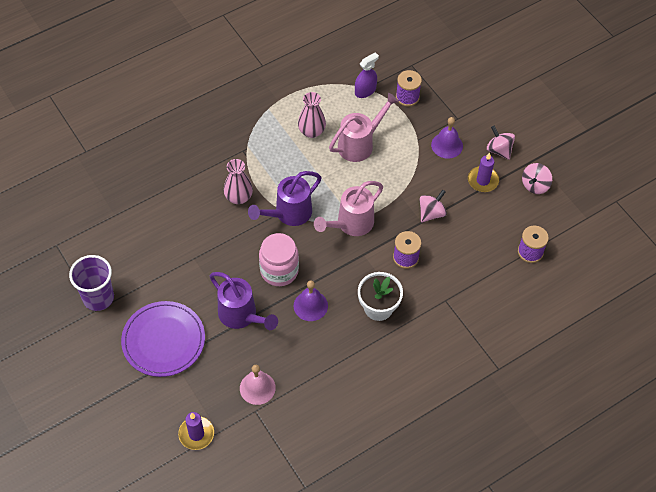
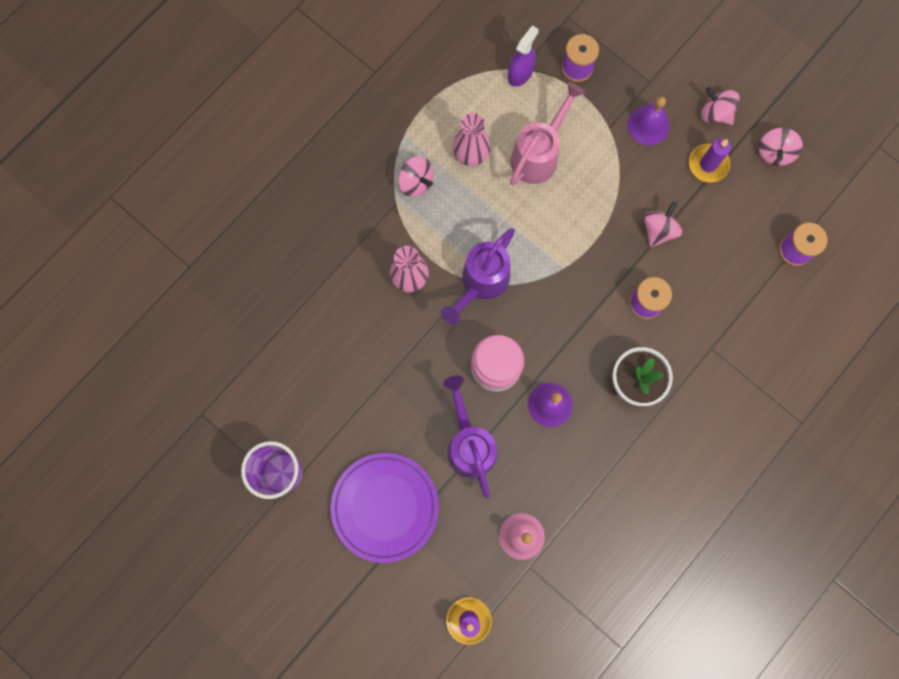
camera: 15 degrees left, 20 degrees up
(241, 316) = (469, 444): purple watering can -> purple watering can turned 135 degrees counterclockwise
(265, 139) = (416, 182): none -> pink spinning top
(351, 224) = (563, 275): pink watering can -> none

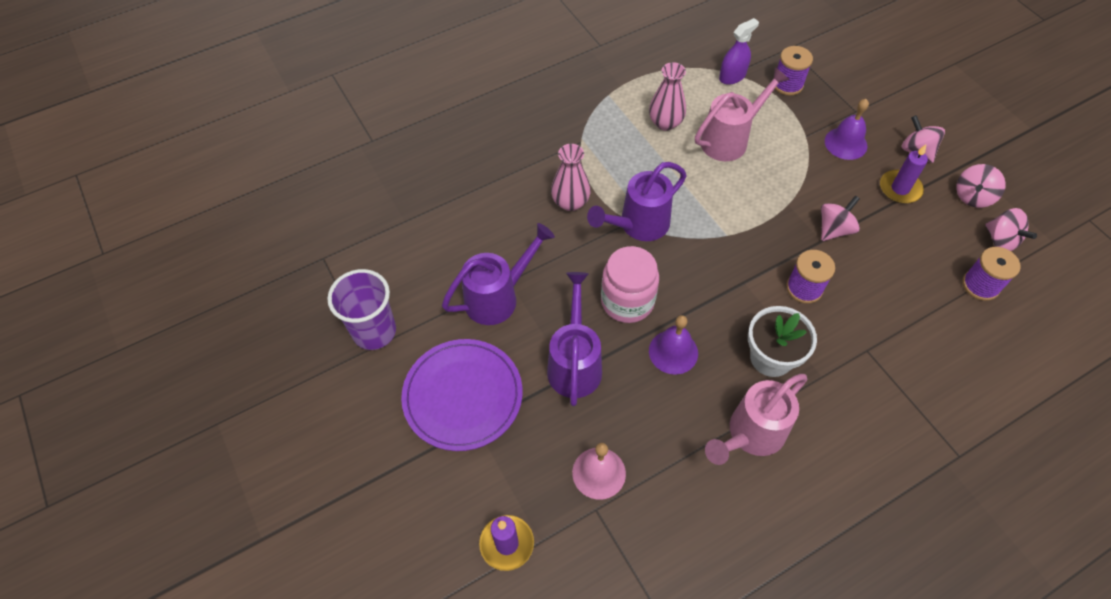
camera: 20 degrees right, 20 degrees down
(379, 401) = (498, 297): none -> purple watering can
(416, 182) = (605, 131): pink spinning top -> pink spinning top (1001, 240)
(634, 460) = (751, 434): none -> pink watering can

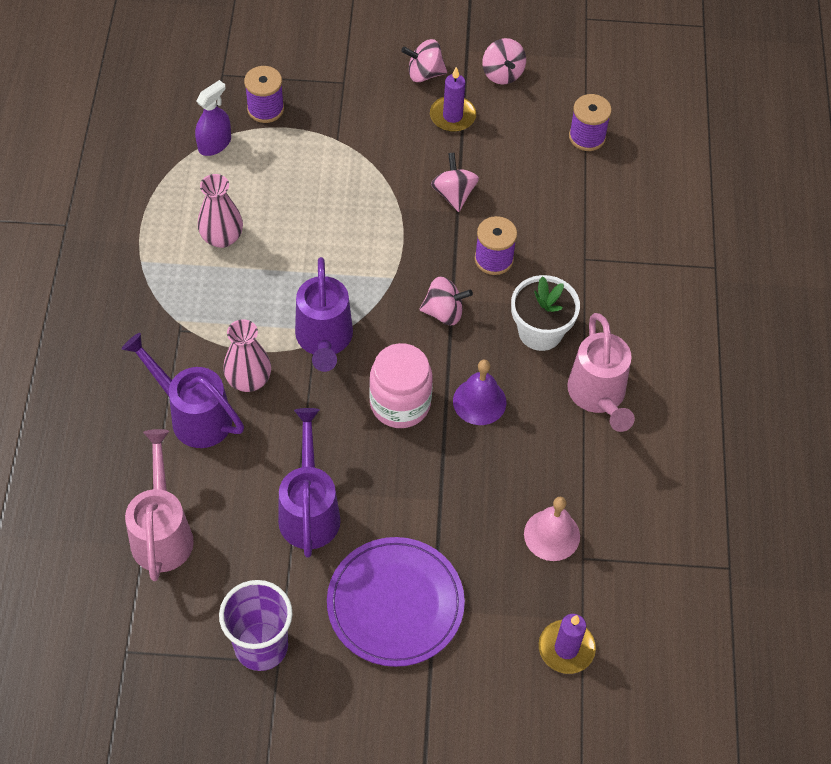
camera: 60 degrees left, 0 degrees up
(575, 363) = (432, 488): purple watering can -> purple watering can (194, 416)
(729, 139) = (289, 200): pink watering can -> pink watering can (162, 532)
(732, 76) = (214, 144): purple spray bottle -> purple spray bottle turned 45 degrees clockwise
(845, 143) = (372, 117): purple bell -> none
(1001, 240) = (558, 90): pink spinning top -> pink spinning top (444, 312)

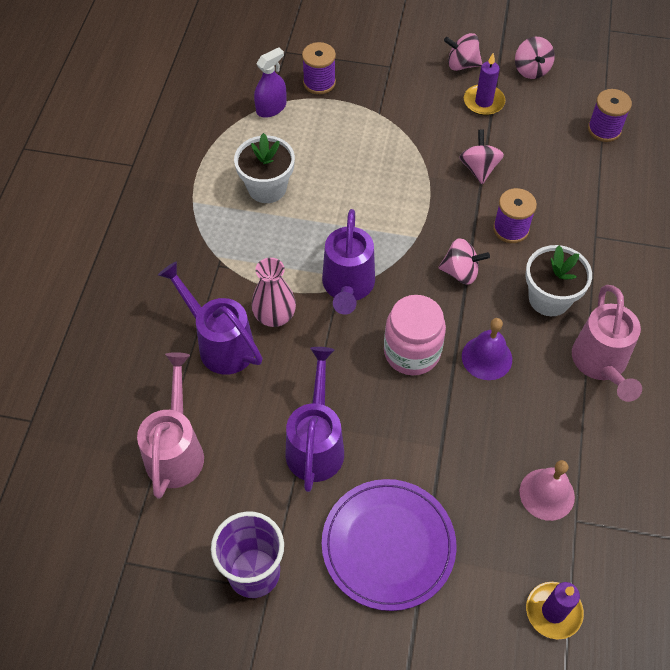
camera: 10 degrees right, 0 degrees up
(222, 237) = (267, 188): pink vase -> white flower pot

